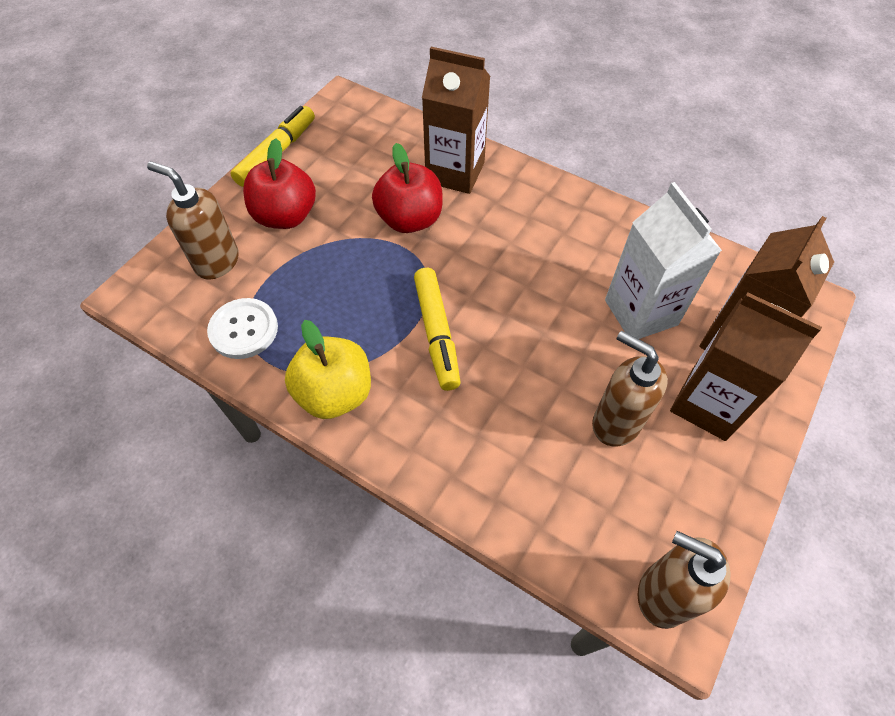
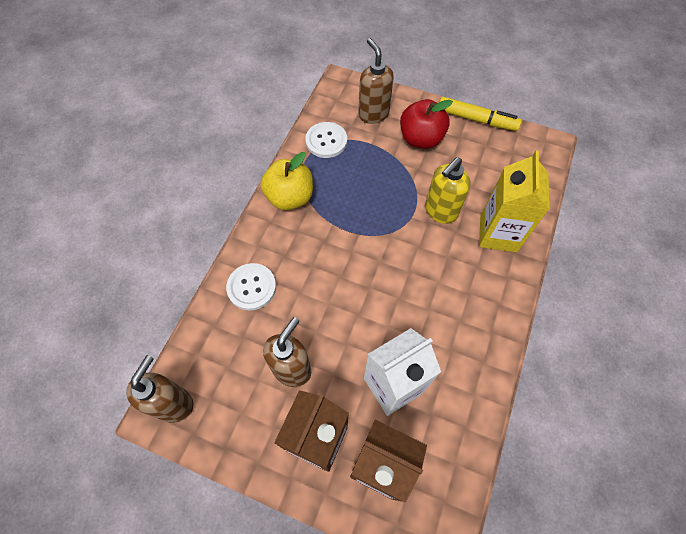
camera: 80 degrees right, 5 degrees up
(216, 262) = (373, 114): brown soap dispenser -> brown soap dispenser turned 45 degrees counterclockwise
(410, 219) = (440, 211): red apple -> yellow soap dispenser
(436, 333) = (344, 245): yellow marker -> none
(455, 172) = (498, 233): brown carton -> yellow carton
(483, 465) = (251, 287): none -> white button

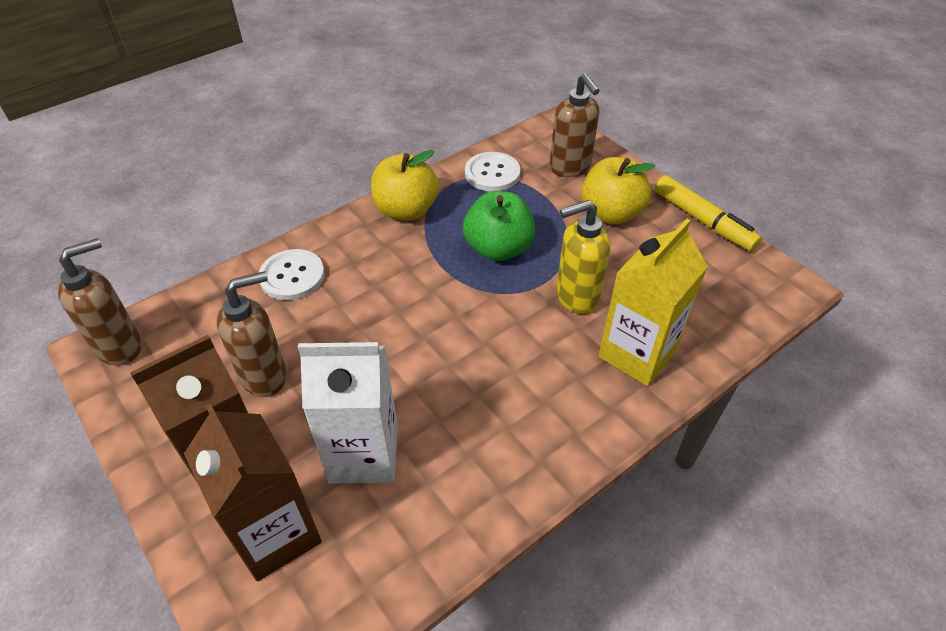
camera: 30 degrees right, 15 degrees down
(370, 199) = (498, 248): none -> green apple
(373, 114) = (570, 168): brown soap dispenser -> brown soap dispenser turned 150 degrees clockwise
(421, 139) = (611, 213): red apple -> yellow apple

